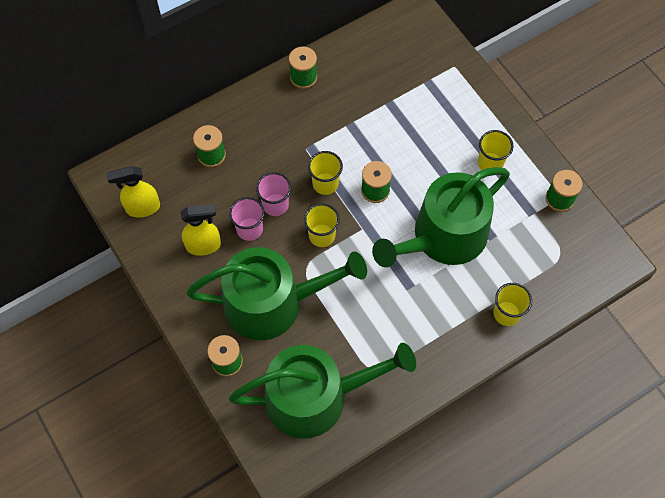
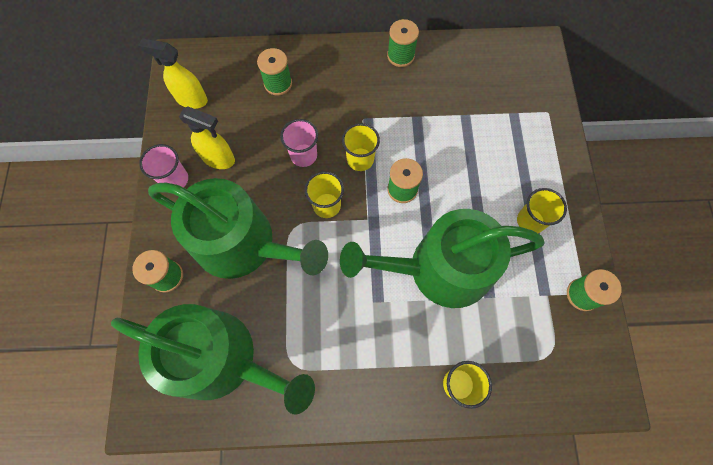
camera: 30 degrees right, 5 degrees up
(249, 229) = (267, 165): pink cup -> pink cup (175, 179)

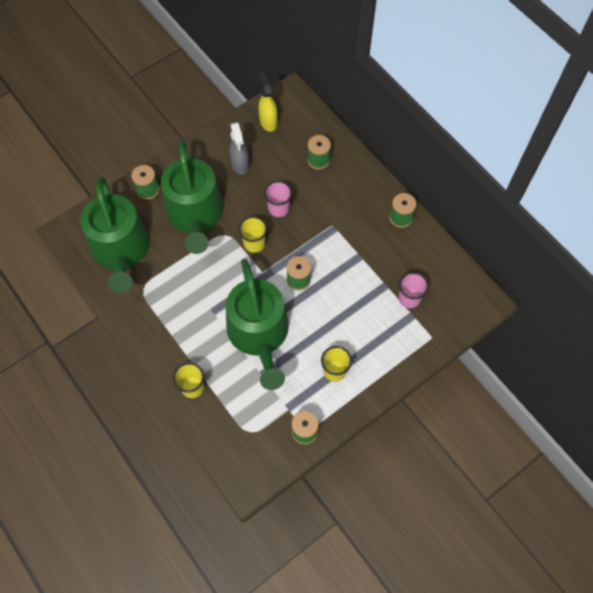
camera: 55 degrees right, 5 degrees down
(175, 179) = (209, 151): pink cup -> pink cup (409, 298)
(219, 159) = (240, 164): yellow spray bottle -> grey spray bottle
(360, 159) = (301, 242): yellow cup -> none
(440, 269) = (259, 334): green watering can -> green watering can turned 150 degrees counterclockwise

